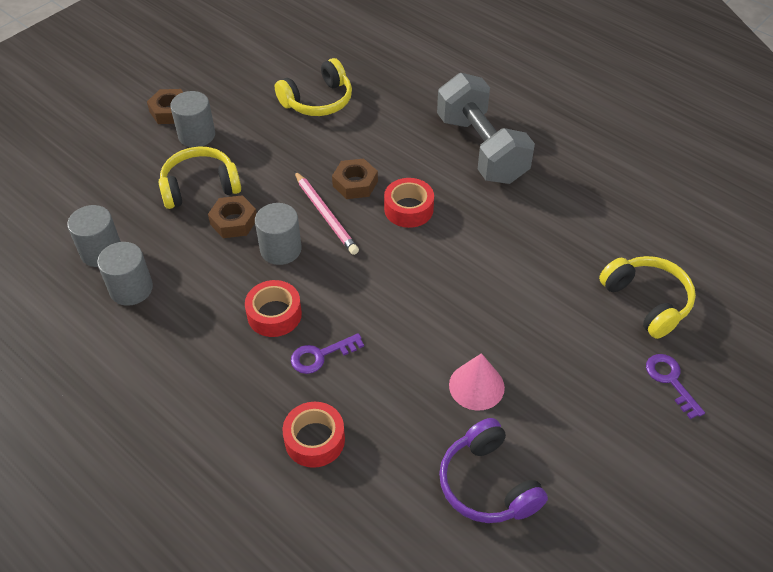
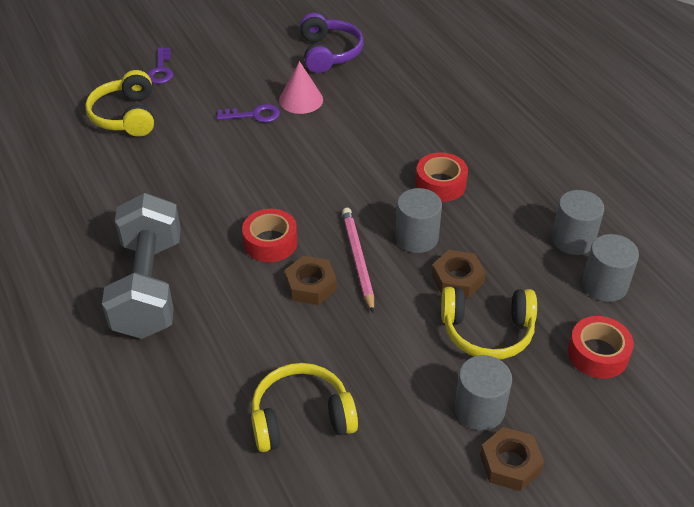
camera: 160 degrees left, 5 degrees down
(314, 440) = (436, 99): red tape -> red tape (598, 354)
(321, 355) = (411, 146): purple key -> purple key (254, 115)

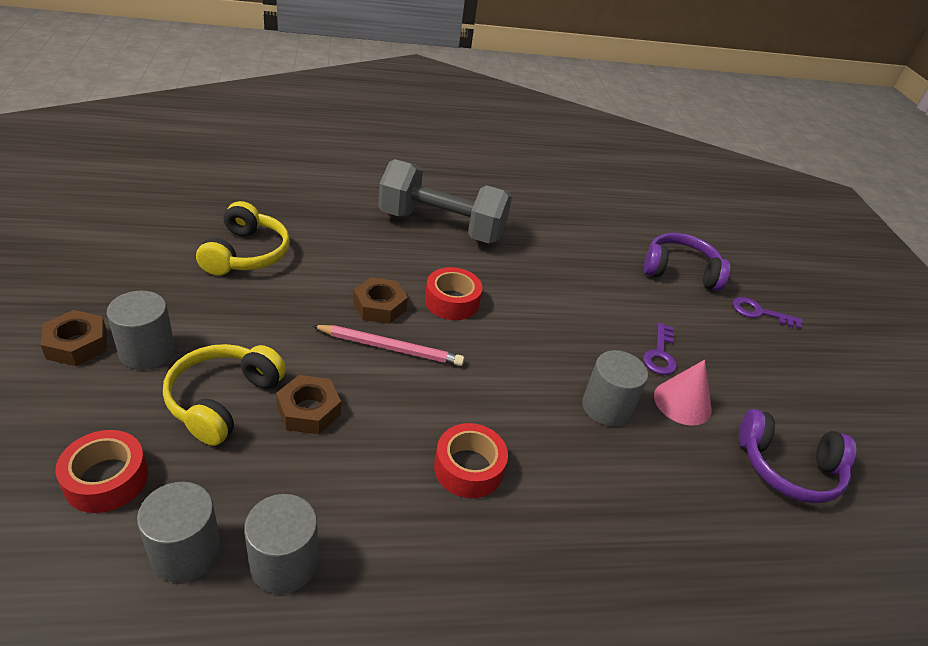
camera: 105 degrees right, 5 degrees down
(126, 116) = (680, 271): yellow headphones -> purple headphones
(416, 238) = (392, 405): grey cylinder -> grey cylinder (606, 407)

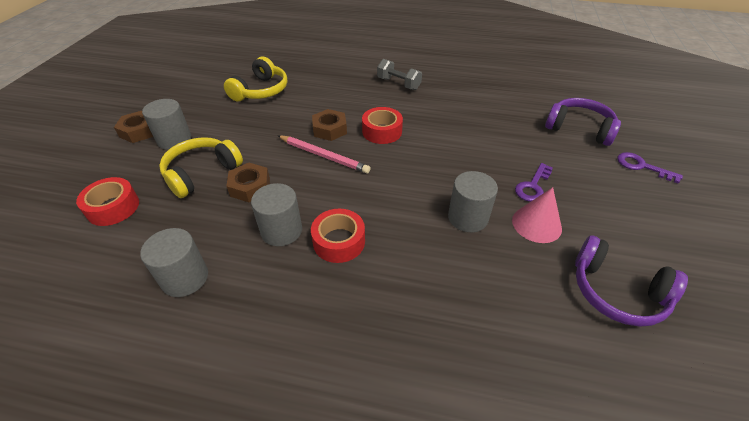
camera: 25 degrees right, 5 degrees up
(186, 552) = (132, 258): grey cylinder -> grey cylinder (281, 230)
(441, 226) = (398, 84): grey dumbbell -> grey dumbbell, size x0.50

